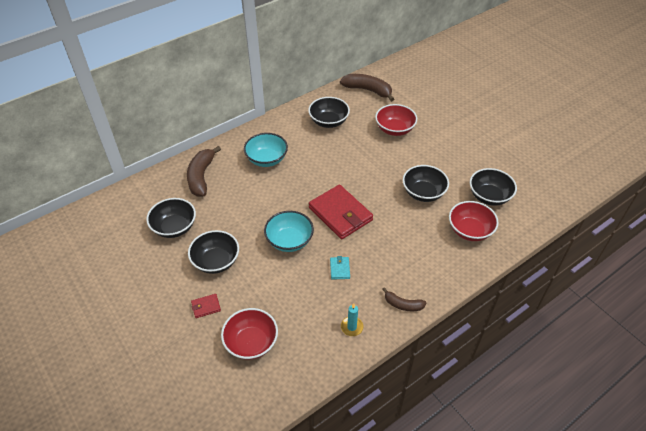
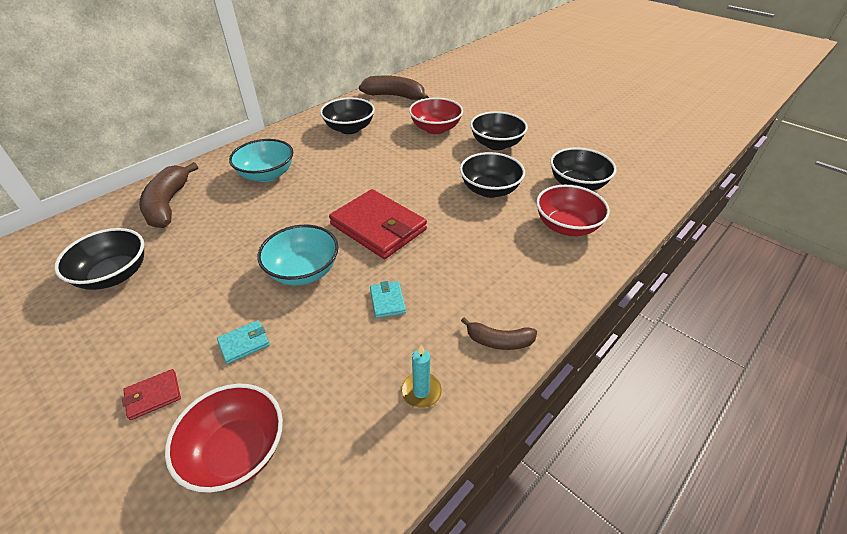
camera: 10 degrees left, 5 degrees down
(216, 261) = (180, 317): black bowl -> black bowl (496, 144)
(253, 284) = (244, 343): none -> turquoise wallet

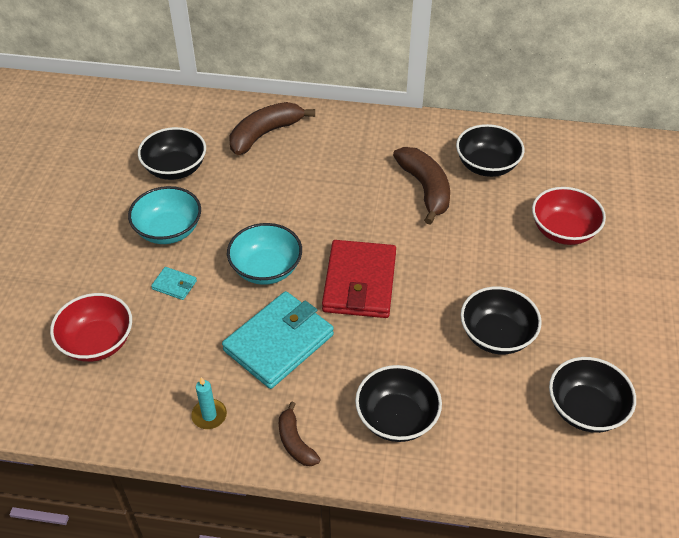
camera: 55 degrees right, 5 degrees up
(153, 396) = (104, 271): red wallet -> none
(267, 175) = (356, 161): turquoise bowl -> turquoise bowl (168, 230)
(387, 301) = (278, 342): turquoise wallet -> turquoise wallet, size x2.35
(395, 96) = (591, 159): brown banana -> brown banana (425, 189)
(496, 144) = (590, 299): black bowl -> black bowl (397, 418)
(566, 226) = (497, 429): red bowl -> none

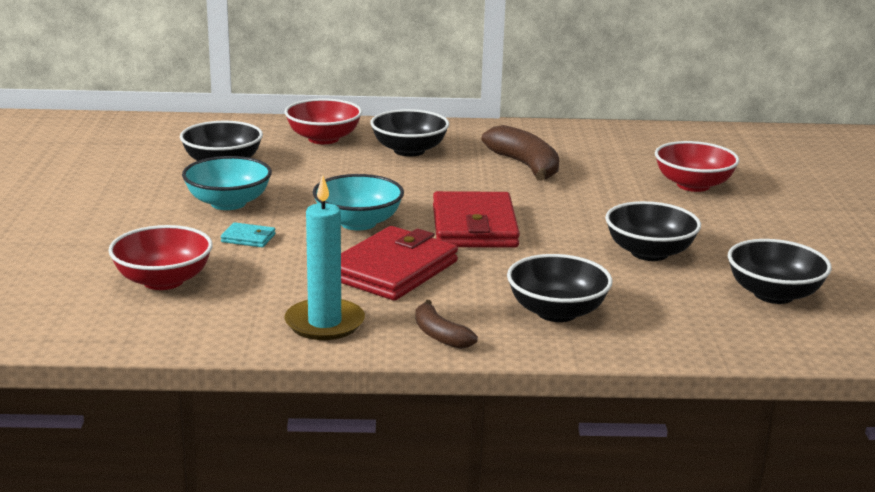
camera: 10 degrees left, 25 degrees down
(209, 415) = (324, 323): turquoise candle -> turquoise candle, size x1.79
(265, 134) = (323, 139): brown banana -> red bowl
(278, 342) = (392, 270): turquoise wallet -> red wallet
(487, 165) = (588, 149): black bowl -> black bowl (409, 150)

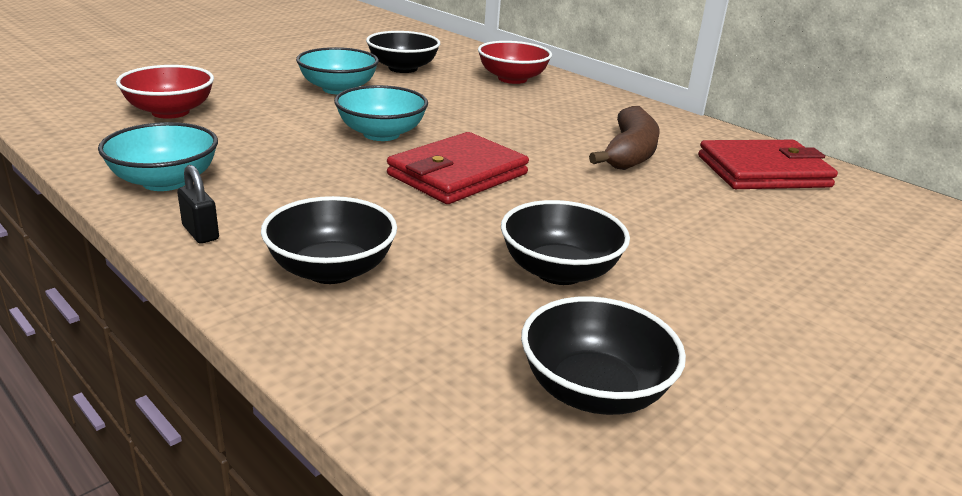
camera: 45 degrees right, 5 degrees up
(248, 238) = (287, 112): turquoise wallet -> none
(324, 323) = (165, 181): turquoise candle -> turquoise bowl
(392, 270) = (310, 173): red wallet -> red wallet (763, 171)
(409, 150) = (556, 107): black bowl -> none
(440, 335) = (200, 233): brown banana -> black padlock
(693, 185) = (775, 239): red bowl -> none

